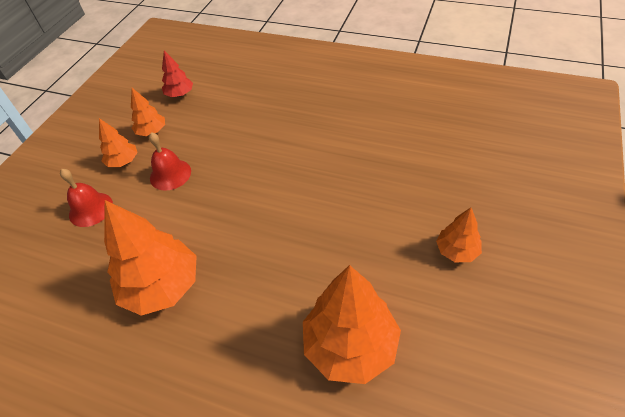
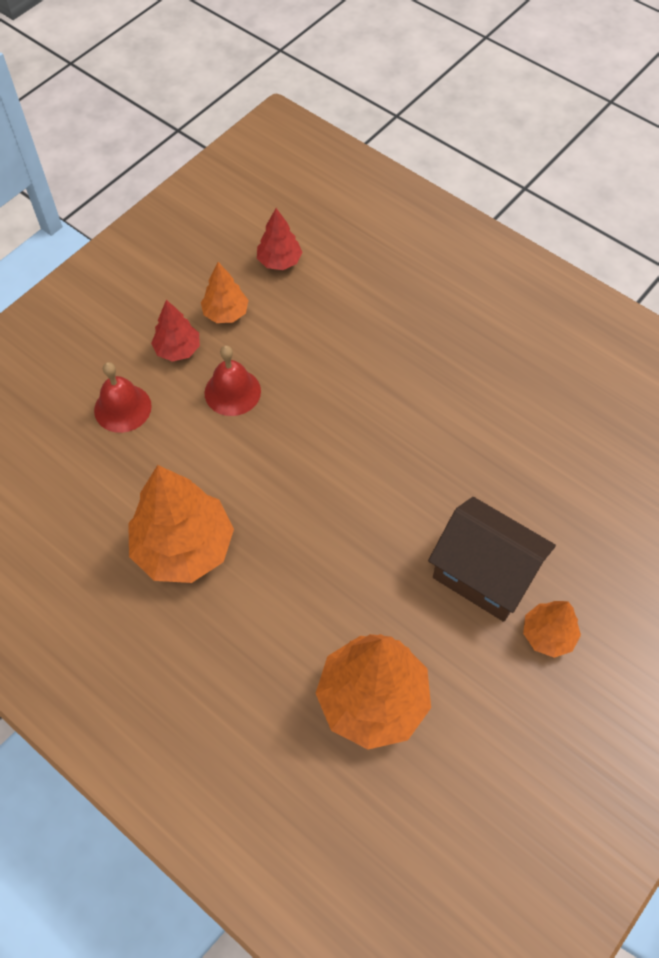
camera: 15 degrees right, 10 degrees up
(123, 162) = (178, 349): orange tree -> red tree
(393, 227) = (484, 574): none -> brown house

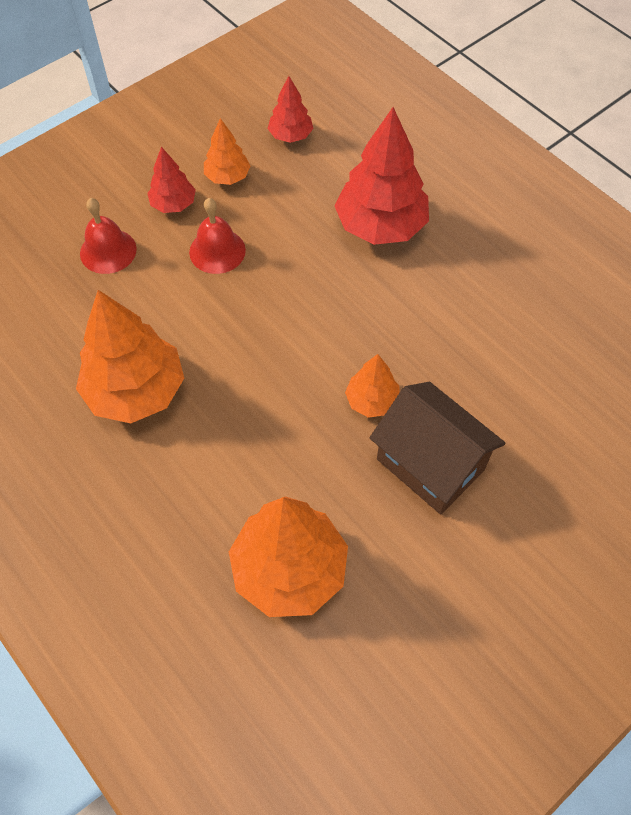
camera: 10 degrees right, 0 degrees up
(388, 343) = (380, 226): none -> red tree
(548, 635) = (484, 535): orange tree -> orange tree (372, 401)

